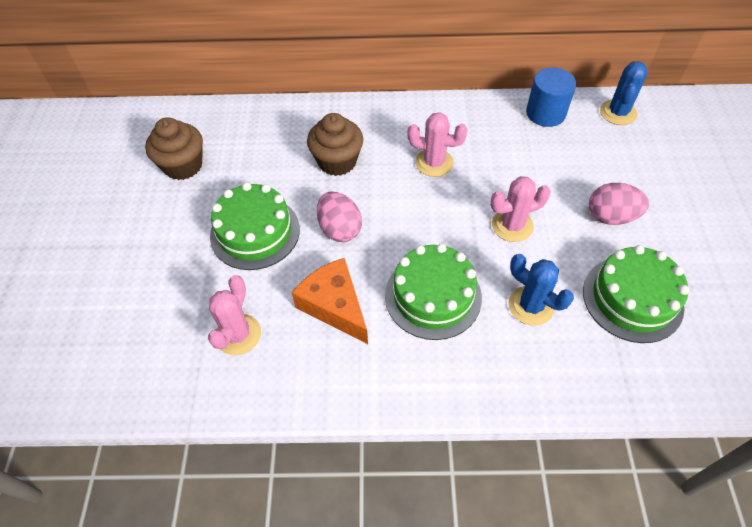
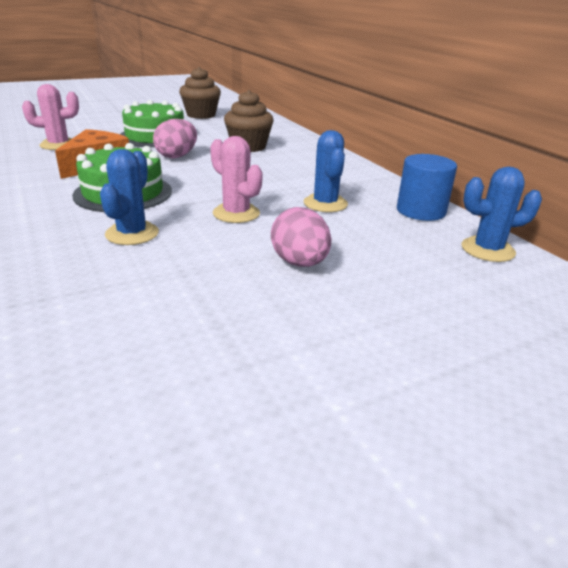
camera: 60 degrees right, 25 degrees down
(434, 163) = (285, 175): pink cactus -> none
(512, 162) = (325, 204): none -> blue cactus
(632, 298) = (174, 290): green cake -> none

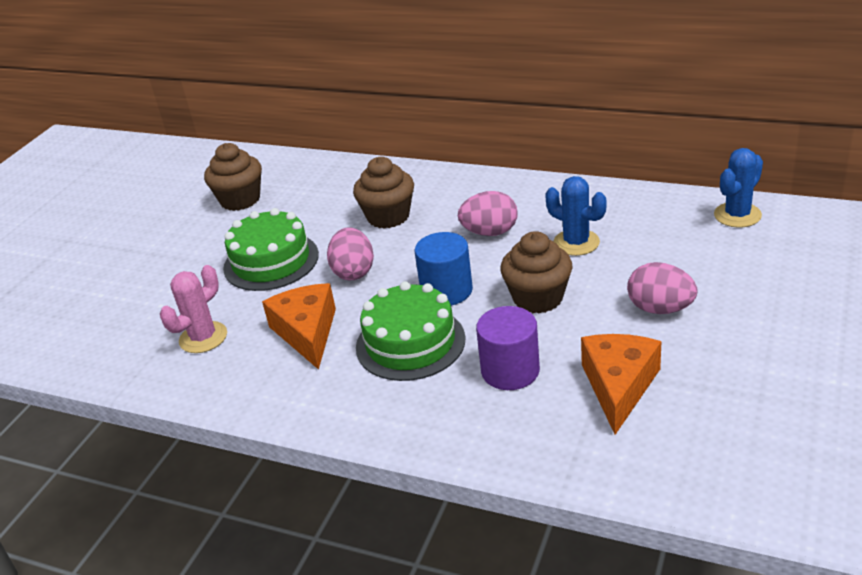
camera: 35 degrees left, 5 degrees up
(132, 234) = (510, 371): blue cactus -> purple cylinder
(166, 283) = (619, 386): none -> orange cheese
(236, 213) = (538, 298): pink cactus -> brown cupcake
(284, 175) = (490, 232): none -> pink egg
(421, 211) = (646, 205): blue cylinder -> blue cylinder (446, 290)

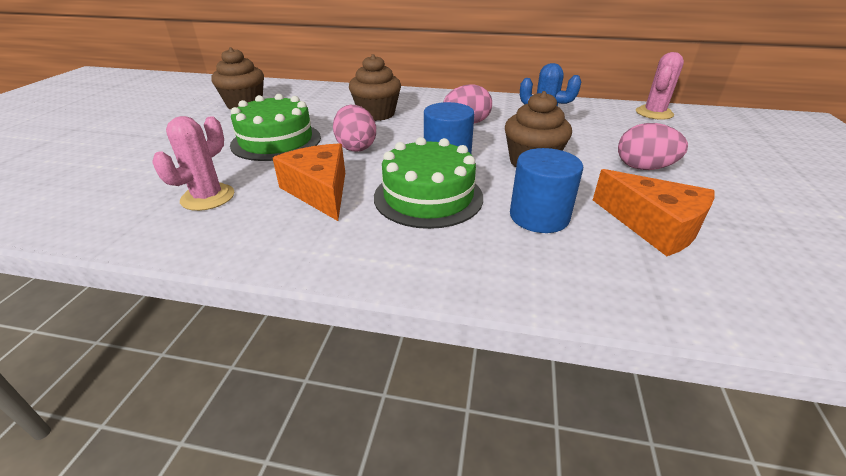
camera: 15 degrees left, 0 degrees up
(510, 371) = (539, 216): purple cylinder -> blue cylinder
(619, 386) = (653, 226): orange cheese -> orange cheese turned 135 degrees clockwise
(737, 215) = (654, 113): blue cactus -> pink cactus

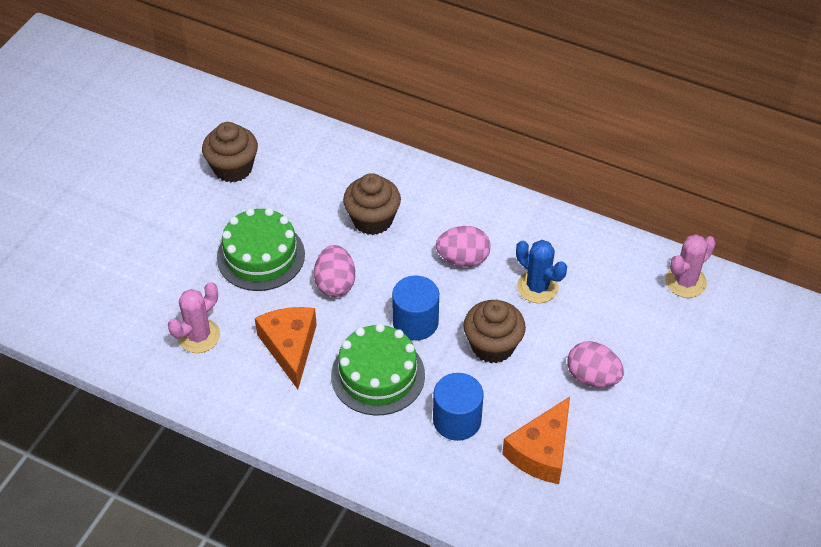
camera: 15 degrees right, 15 degrees up
(653, 226) = (541, 451): orange cheese -> orange cheese turned 60 degrees clockwise

